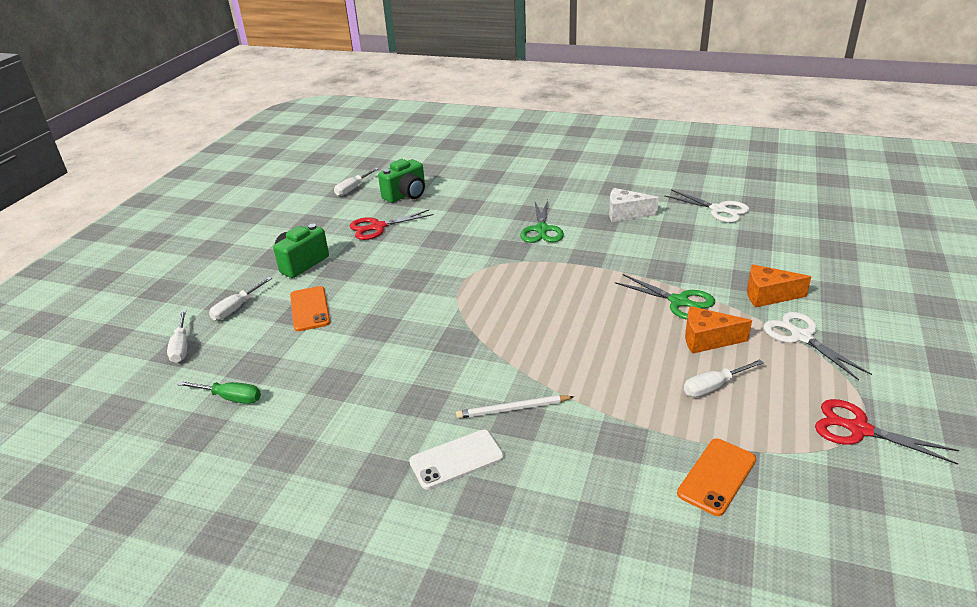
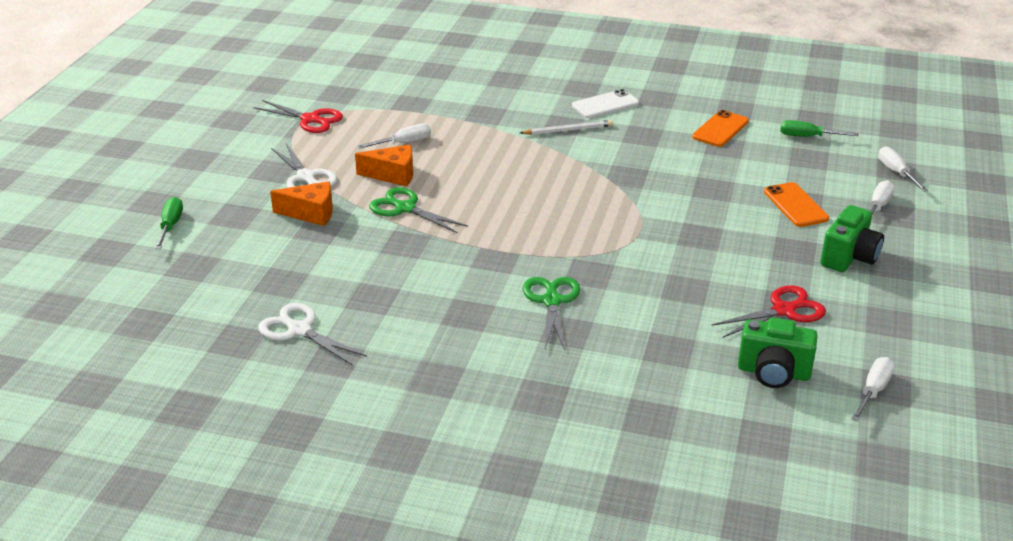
camera: 175 degrees right, 0 degrees up
(406, 195) = (773, 373): green camera -> green camera turned 120 degrees counterclockwise
(625, 214) = (432, 326): white cheese -> none
(717, 476) = (425, 98): orange phone -> orange phone (720, 129)
(893, 282) = (171, 225): none -> green screwdriver

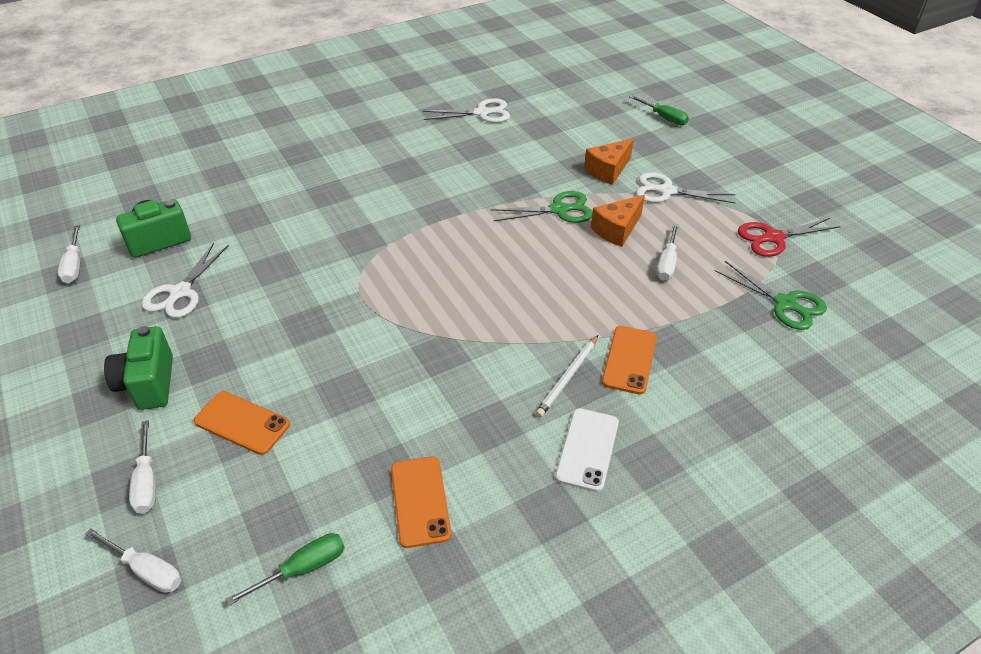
camera: 135 degrees right, 10 degrees up
(520, 119) = (629, 359): none -> orange phone
(552, 301) = (361, 205): green scissors -> green scissors (785, 304)
(784, 310) = (180, 293): red scissors -> white scissors

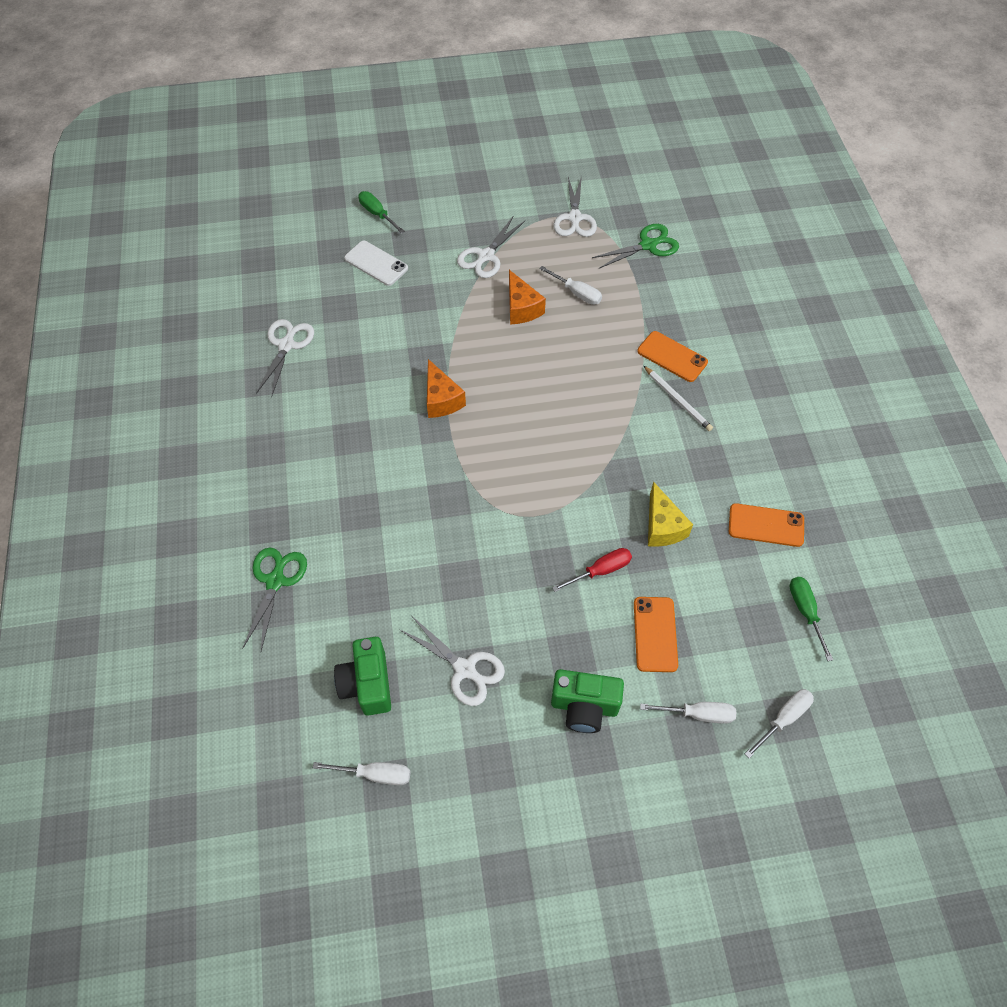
camera: 70 degrees left, 15 degrees up
(242, 423) = (655, 634): orange phone -> orange phone turned 45 degrees counterclockwise
(311, 362) = (601, 570): none -> red screwdriver
(383, 400) = (662, 526): none -> yellow cheese
(559, 210) = (476, 337): green scissors -> green scissors (275, 580)
(587, 449) = (747, 412): white phone -> white phone (376, 263)
(608, 170) = (436, 283): orange cheese -> orange cheese (441, 399)
(664, 118) = (377, 214): green screwdriver -> green screwdriver turned 105 degrees counterclockwise
(773, 238) = (574, 218): red scissors -> white scissors

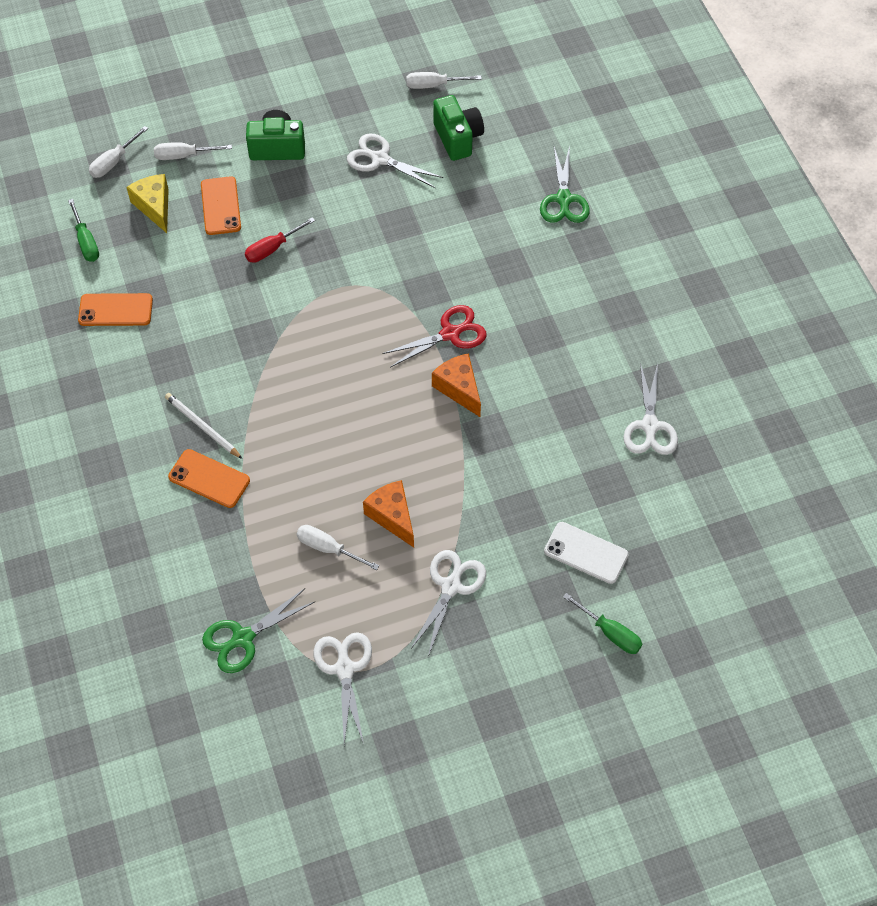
camera: 170 degrees right, 0 degrees up
(436, 451) = (450, 334): none -> red scissors
(662, 526) = (216, 294): yellow cheese -> yellow cheese (154, 207)

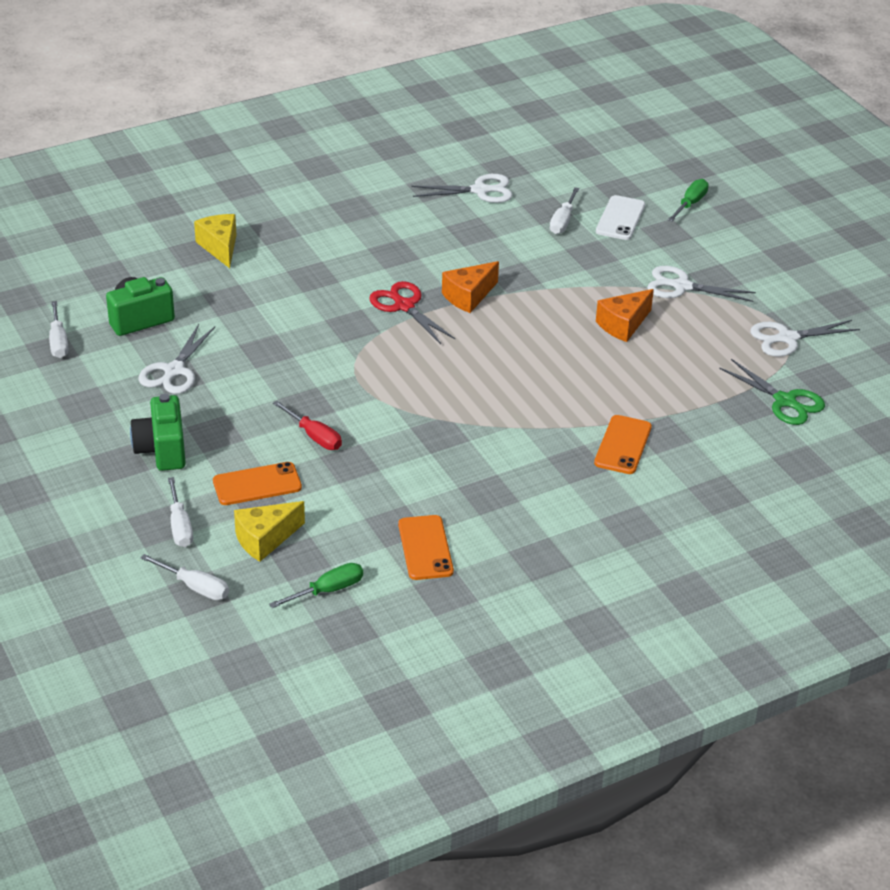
camera: 100 degrees left, 20 degrees down
(202, 427) = (562, 458): white pencil -> none
(327, 548) = (671, 360): white screwdriver -> white screwdriver (562, 221)
(563, 199) = (220, 247): green scissors -> yellow cheese

